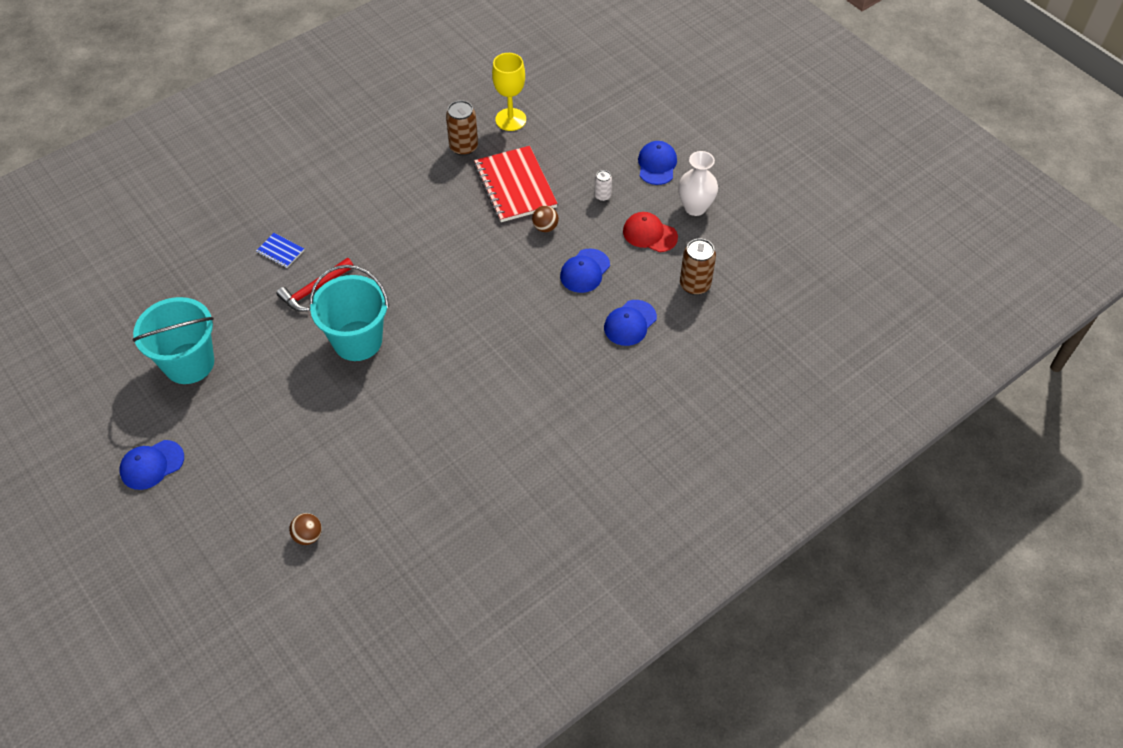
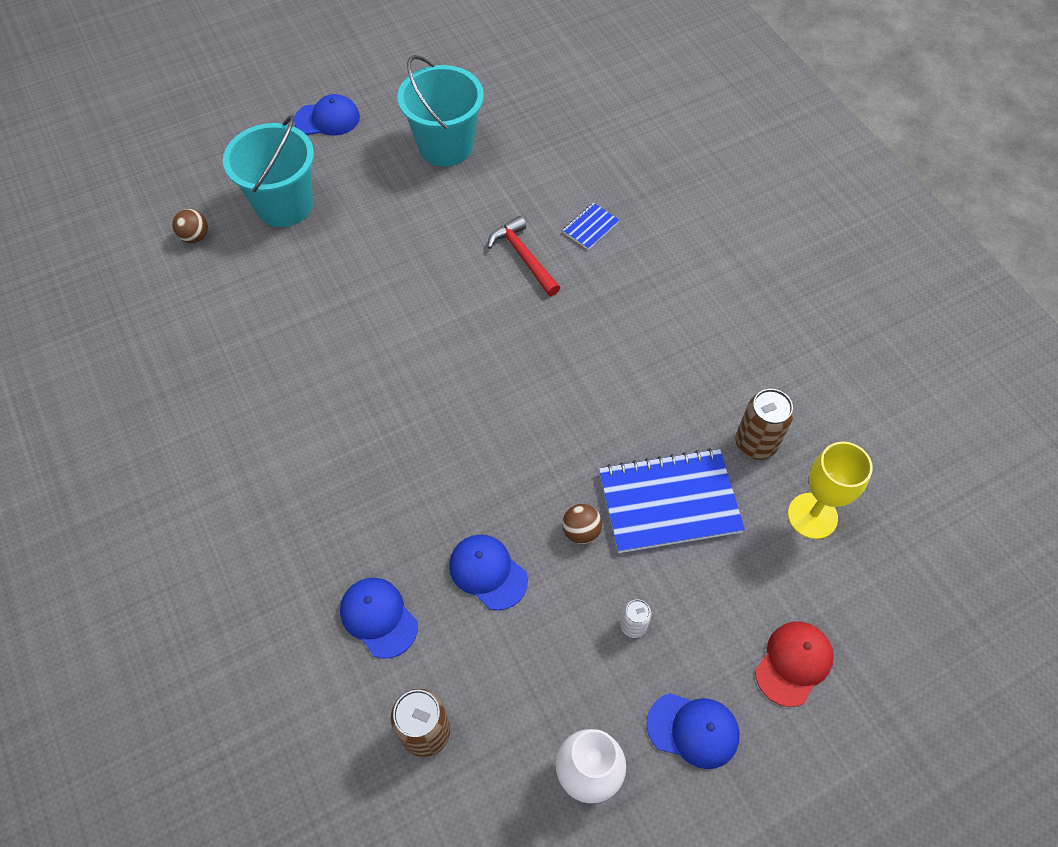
camera: 100 degrees right, 5 degrees up
(152, 465) = (327, 119): blue cap -> blue cap turned 105 degrees clockwise
(357, 341) = (435, 294): turquoise bucket -> turquoise bucket (284, 205)
(515, 186) = (669, 502): red notebook -> blue notebook
(649, 234) = (542, 683): red cap -> red cap (793, 663)

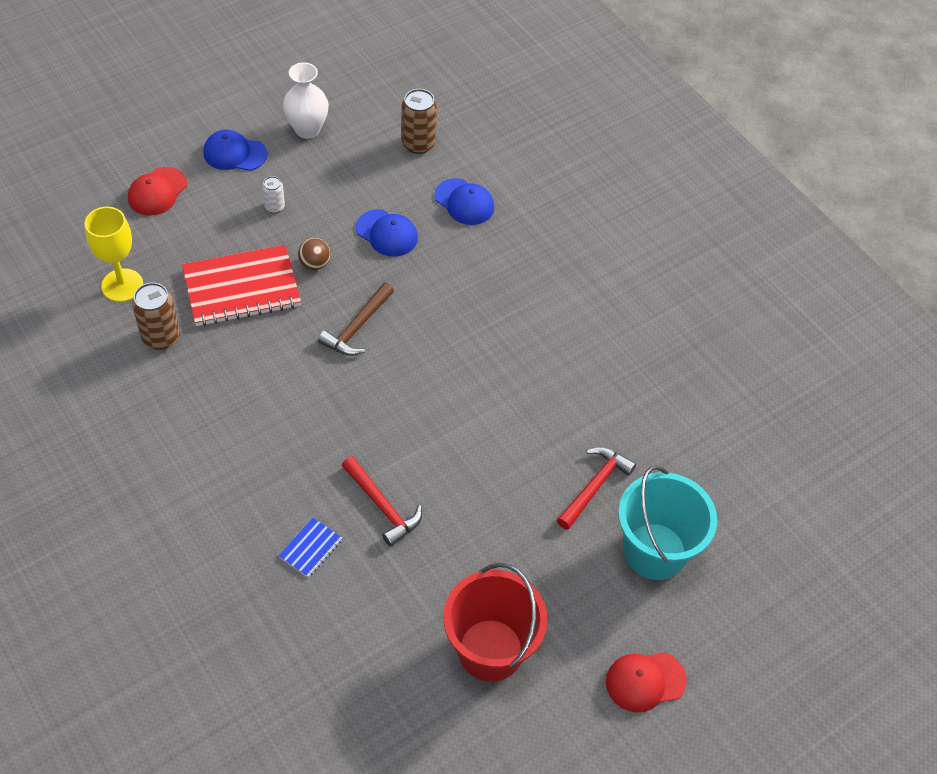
camera: 170 degrees right, 5 degrees down
(195, 237) = (735, 505): brown ball -> none
(321, 260) = (594, 486): none -> red hammer
(327, 119) = (645, 681): blue cap -> red cap
(445, 146) = (490, 650): turquoise bucket -> red bucket
(534, 442) = (357, 327): none -> brown hammer
(669, 502) = (242, 288): blue notebook -> red notebook

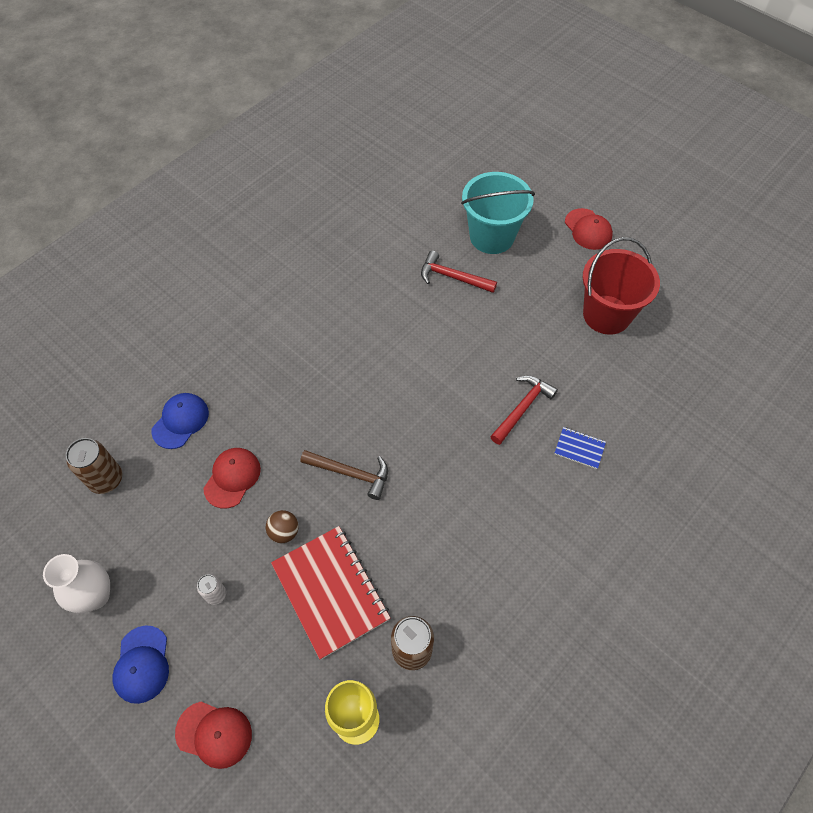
camera: 100 degrees left, 5 degrees up
(387, 233) = (232, 478): blue cap -> red cap

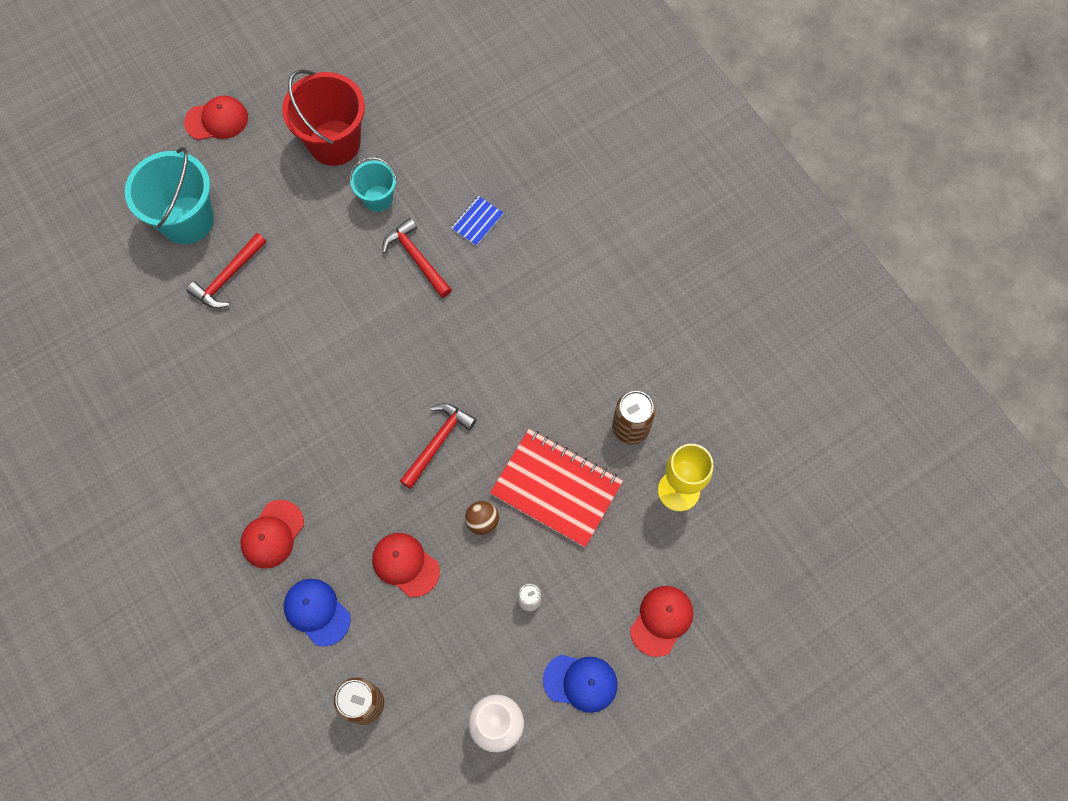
camera: 75 degrees left, 10 degrees up
(241, 371) = (272, 534): none -> red cap
(331, 591) = (556, 488): red notebook -> red notebook turned 45 degrees clockwise
(350, 473) = (437, 442): brown hammer -> red hammer
(568, 362) = (378, 198): none -> turquoise bucket

